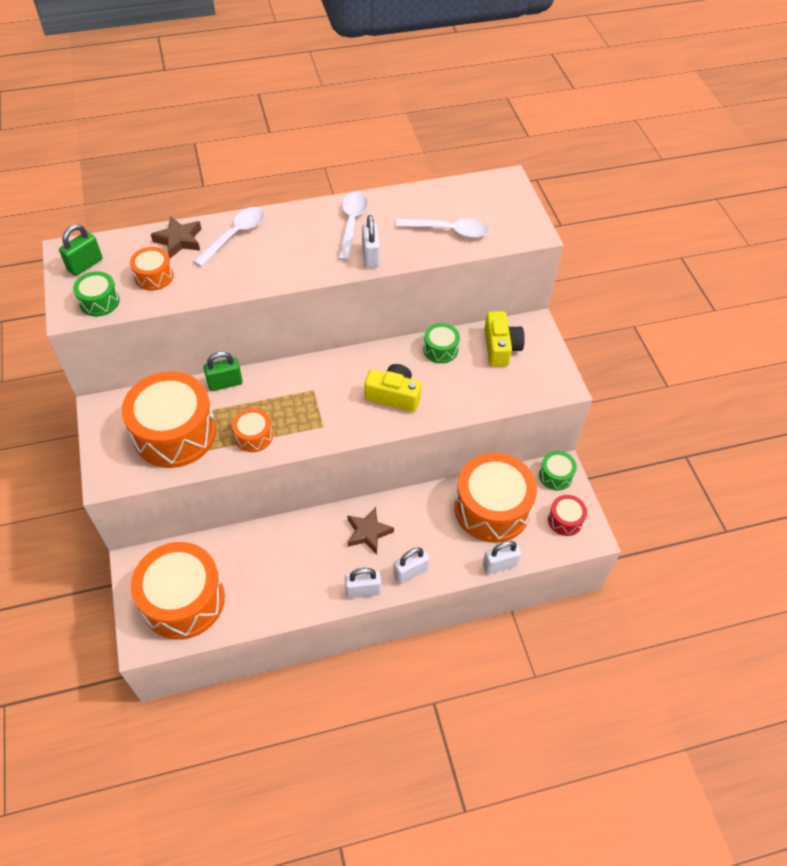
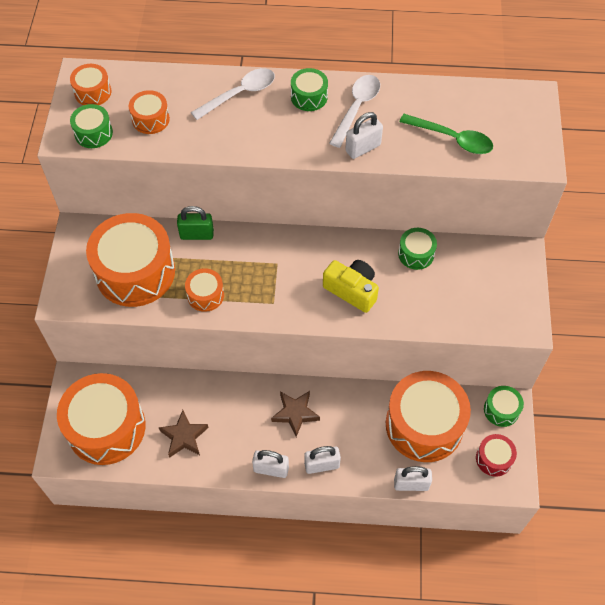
camera: 20 degrees right, 5 degrees up
(85, 265) = (93, 92): green padlock -> orange drum
(179, 240) = (185, 87): brown star -> brown star (184, 436)
(303, 224) = (309, 97): none -> green drum
(370, 256) = (363, 148): white padlock -> white padlock turned 45 degrees clockwise
(448, 231) = (452, 139): white spoon -> green spoon
(500, 347) = (478, 268): yellow camera -> none

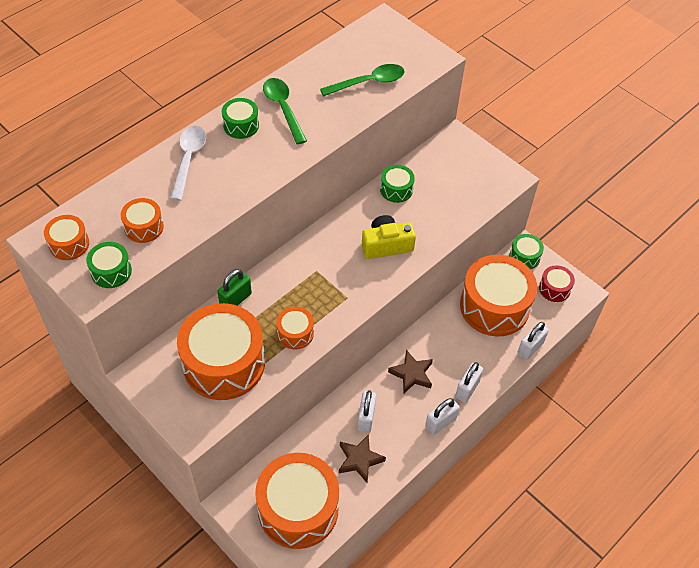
camera: 50 degrees left, 5 degrees down
(356, 108) = (283, 109): white spoon -> green spoon
(363, 148) = (321, 130): white padlock -> white padlock (366, 418)

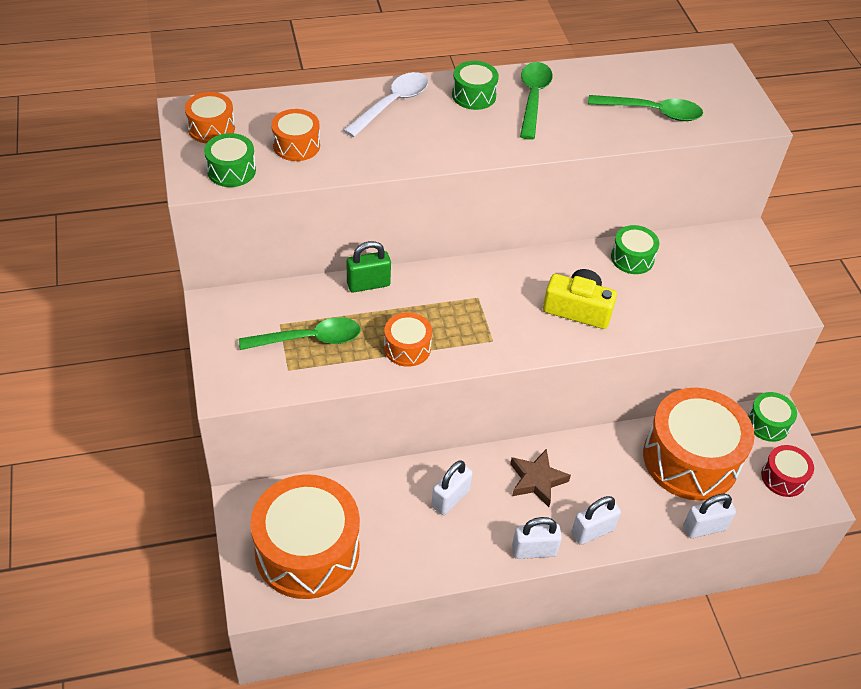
camera: 30 degrees right, 5 degrees down
(224, 363) = (309, 339): orange drum -> green spoon
(359, 460) = (411, 538): brown star -> none

